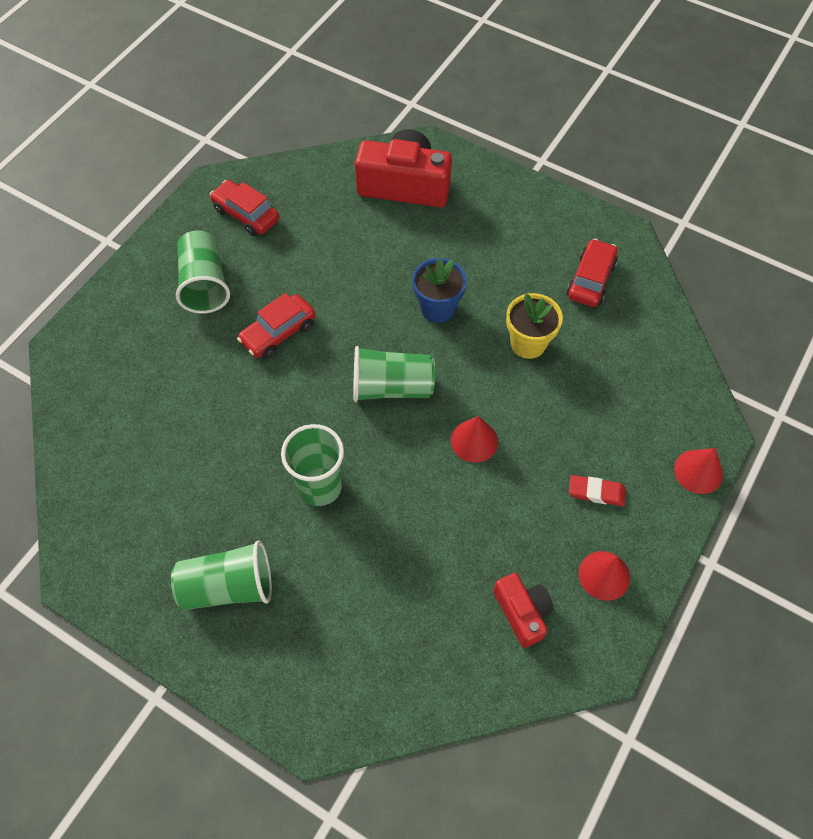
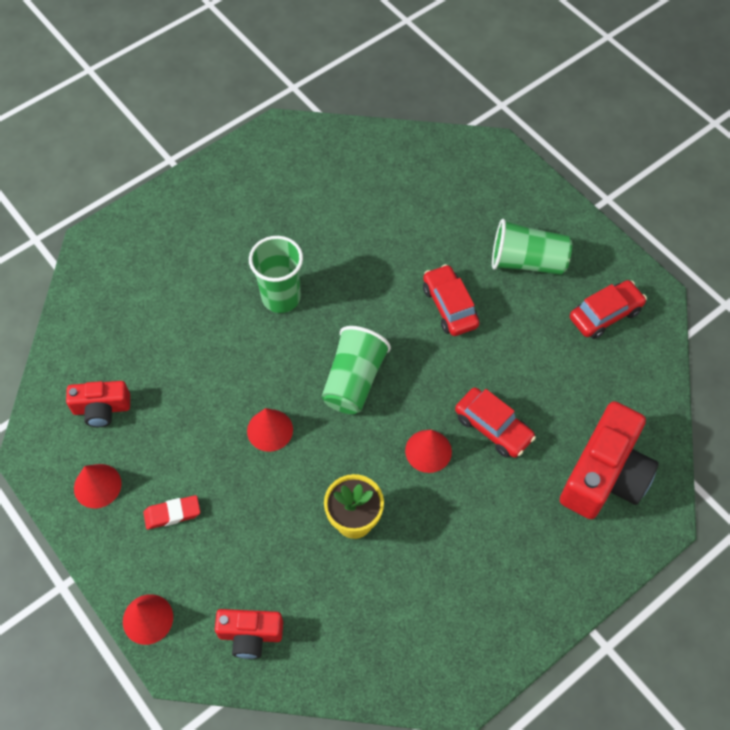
camera: 110 degrees right, 0 degrees up
(228, 586) = (227, 216): green cup -> none
(438, 308) = (428, 451): blue flower pot -> red cone
(590, 280) = (409, 620): red car -> red car (493, 427)
(596, 492) = (172, 514): red eraser -> red eraser turned 45 degrees clockwise
(665, 386) = (250, 635): none -> red camera

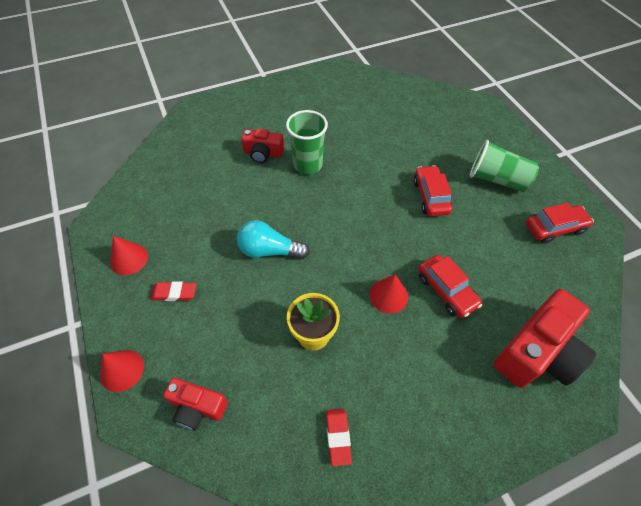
camera: 15 degrees right, 5 degrees down
(102, 409) = (155, 208): red camera -> red camera (263, 153)
(270, 430) = (269, 250): red cone -> turquoise light bulb
(354, 381) = (344, 231): green cup -> none
(412, 623) = (338, 437): none -> red eraser

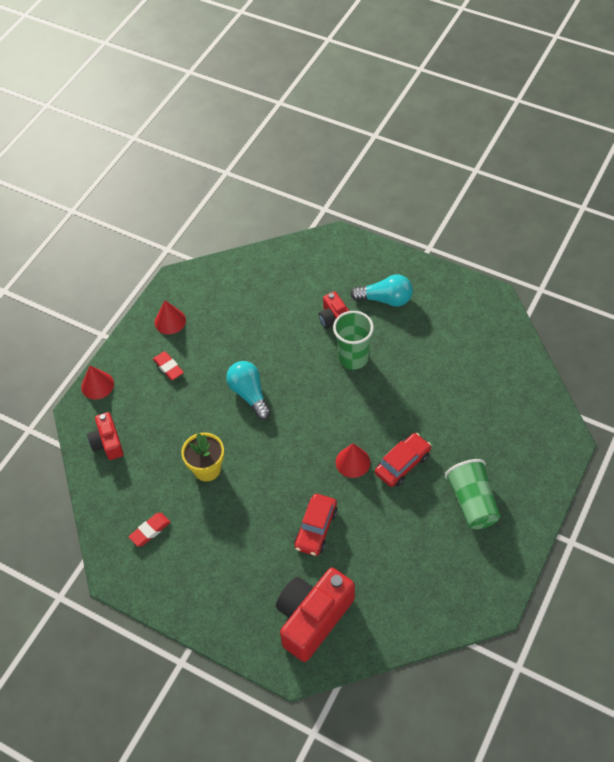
camera: 55 degrees right, 0 degrees up
(278, 117) = (385, 299): none -> turquoise light bulb
(388, 295) = (278, 494): red cone -> red cone (353, 462)
(537, 352) = (313, 618): red camera -> red camera turned 120 degrees clockwise
(554, 228) = (454, 574): red car -> none

